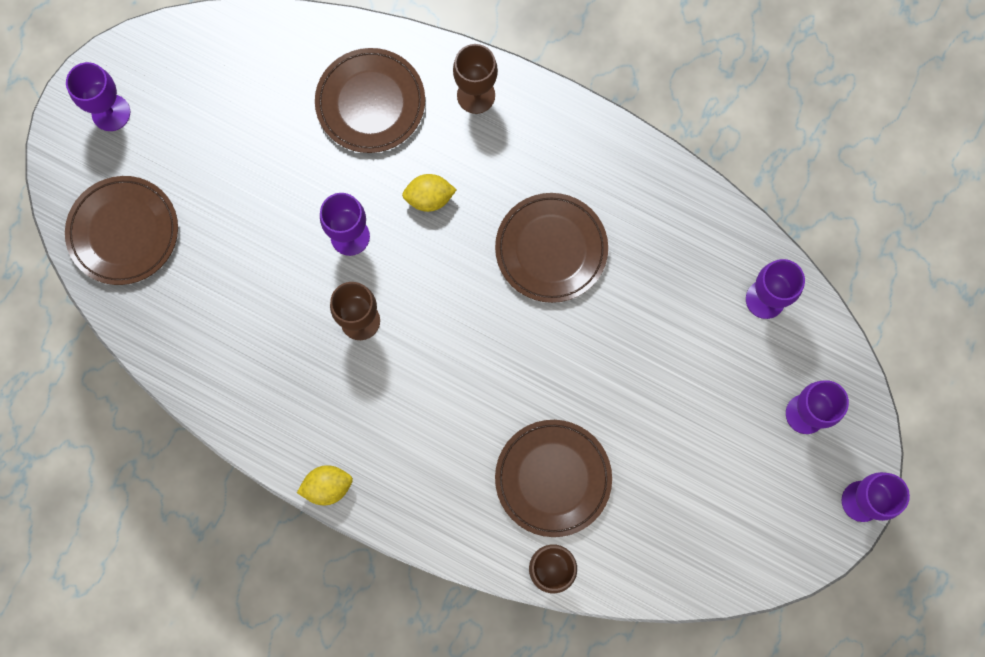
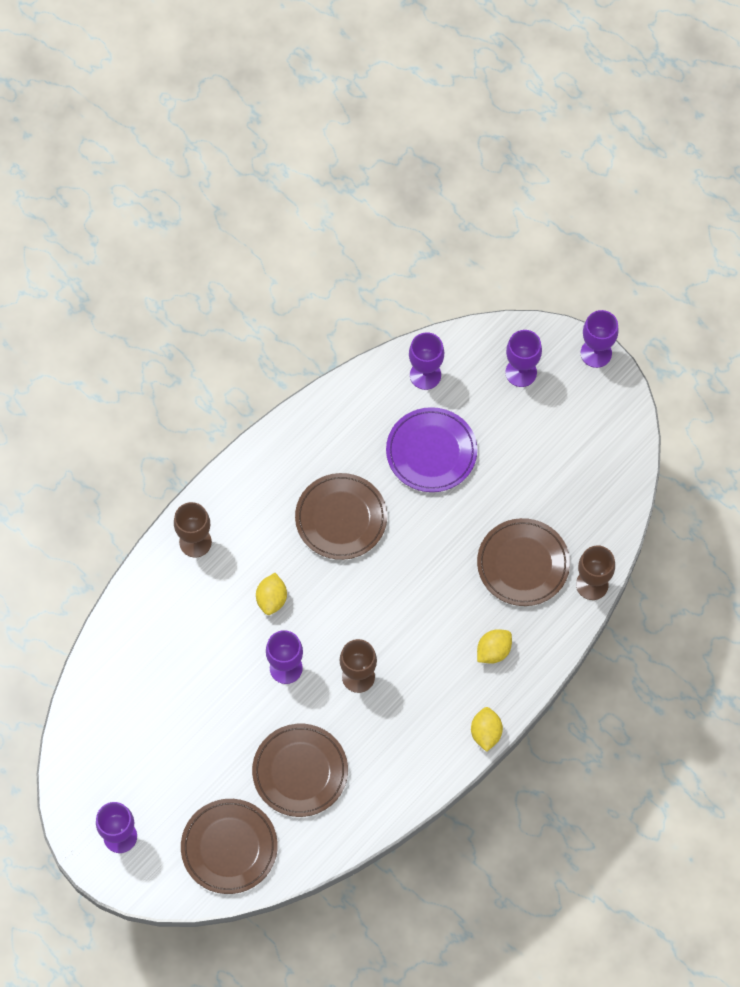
camera: 75 degrees left, 10 degrees down
(370, 103) = (176, 625): brown plate -> brown plate (300, 771)
(432, 470) = (493, 651): none -> yellow lemon
(666, 332) = (431, 452): none -> purple plate

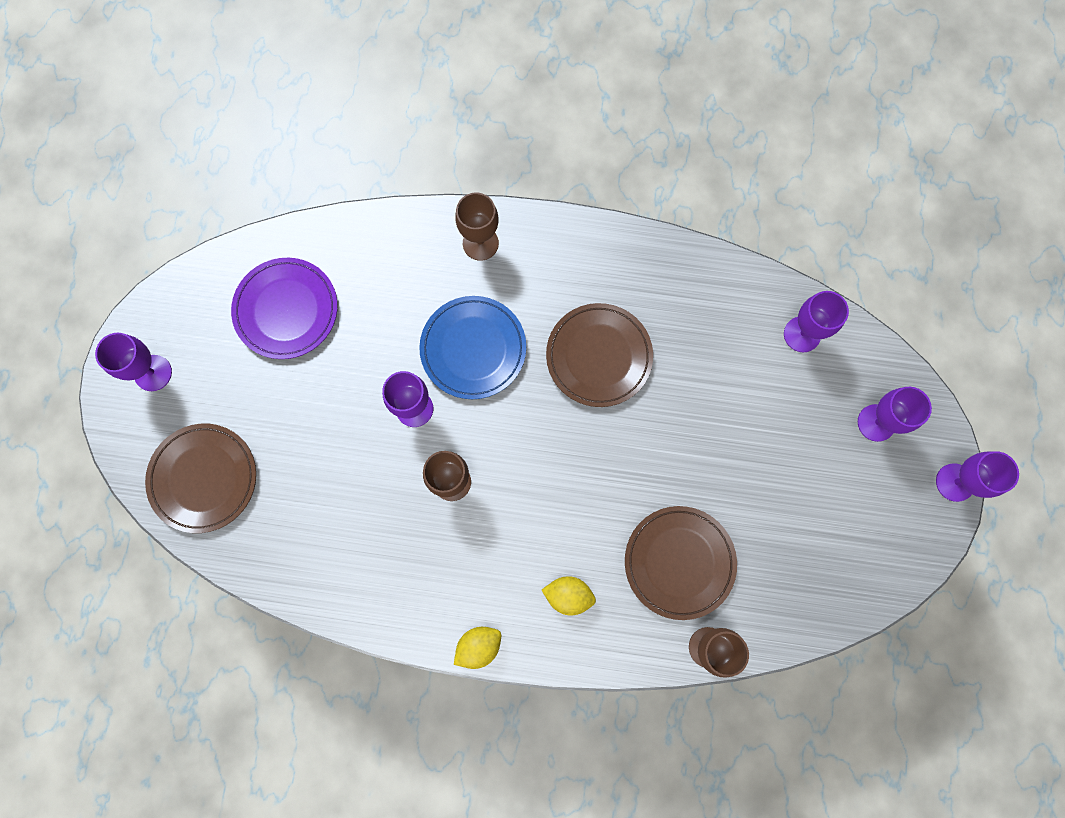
camera: 55 degrees right, 10 degrees up
(272, 599) = (473, 349): yellow lemon -> blue plate
(300, 771) = (320, 492): brown plate -> none
(431, 452) = (728, 394): purple plate -> purple plate (286, 310)

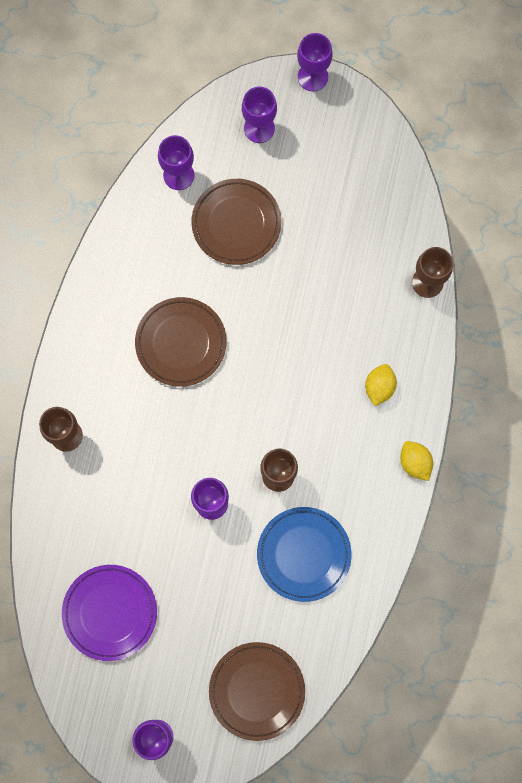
camera: 85 degrees left, 0 degrees up
(473, 349) = (163, 449): blue plate -> blue plate (303, 554)
(679, 562) = (359, 297): brown plate -> brown plate (236, 223)

